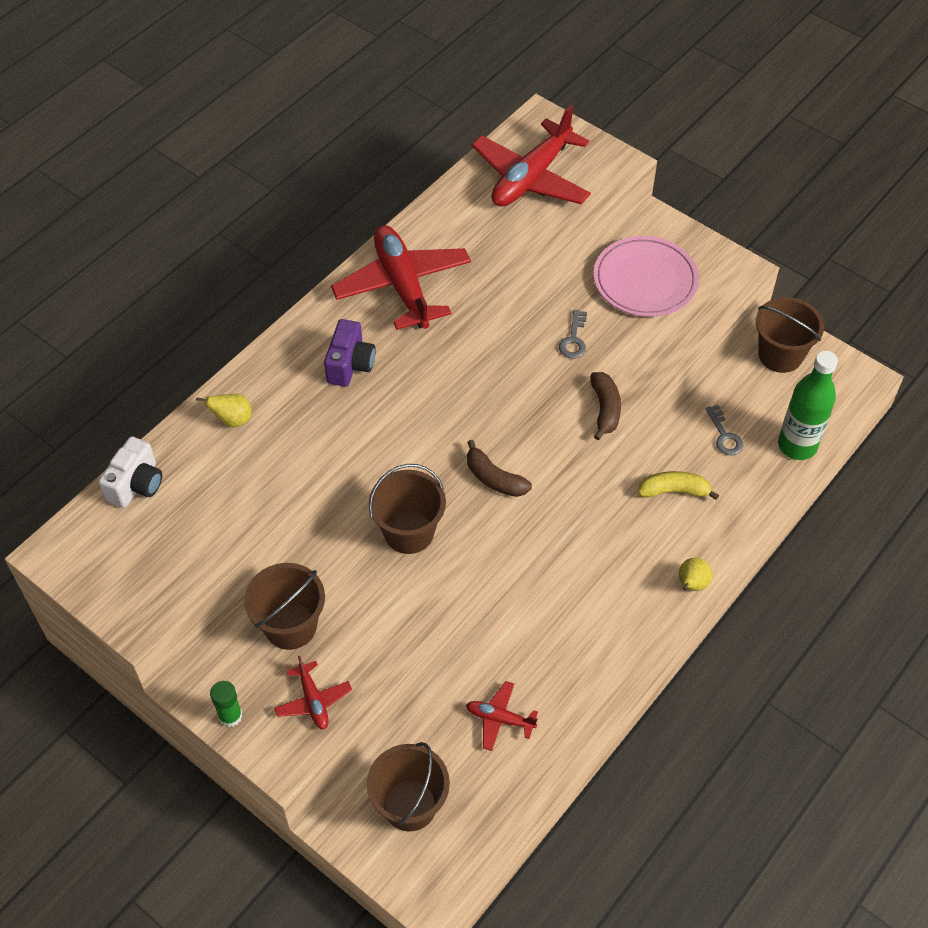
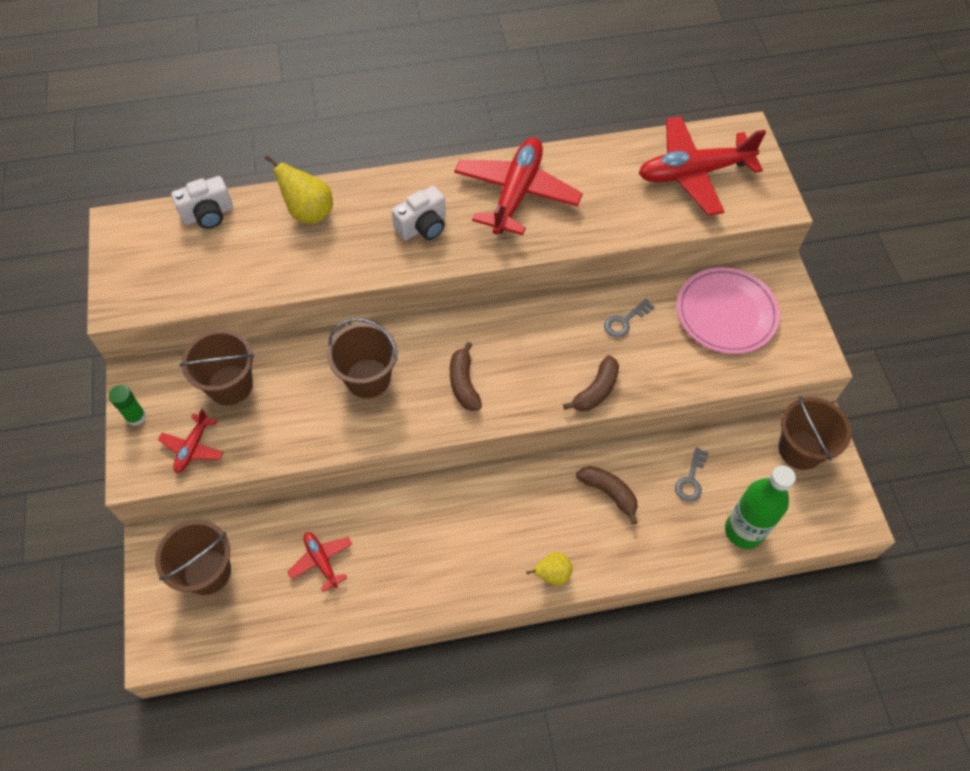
camera: 40 degrees right, 5 degrees up
(233, 420) = (309, 212): yellow pear -> yellow pear, size x1.58
(350, 365) = (423, 227): purple camera -> white camera
(674, 491) = (609, 493): yellow banana -> brown banana

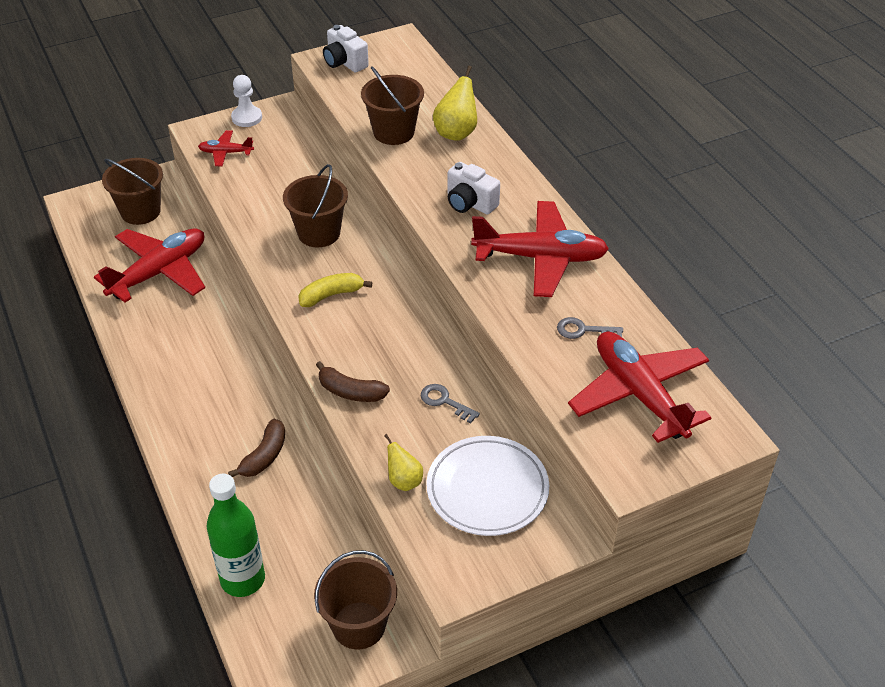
camera: 75 degrees right, 15 degrees down
(136, 417) = (247, 118): green glue stick -> white pawn
(208, 215) = (429, 80): white camera -> white camera (344, 62)
(230, 385) = (289, 157): brown bucket -> brown bucket (393, 132)
(321, 561) = (159, 272): red plane -> red plane, size x2.08
(464, 383) = (331, 295): brown banana -> yellow banana
(552, 574) = (169, 426): yellow pear -> yellow pear (404, 481)
(691, 480) = (295, 523): grey key -> grey key (583, 330)
(726, 313) = (487, 489): pink plate -> white plate

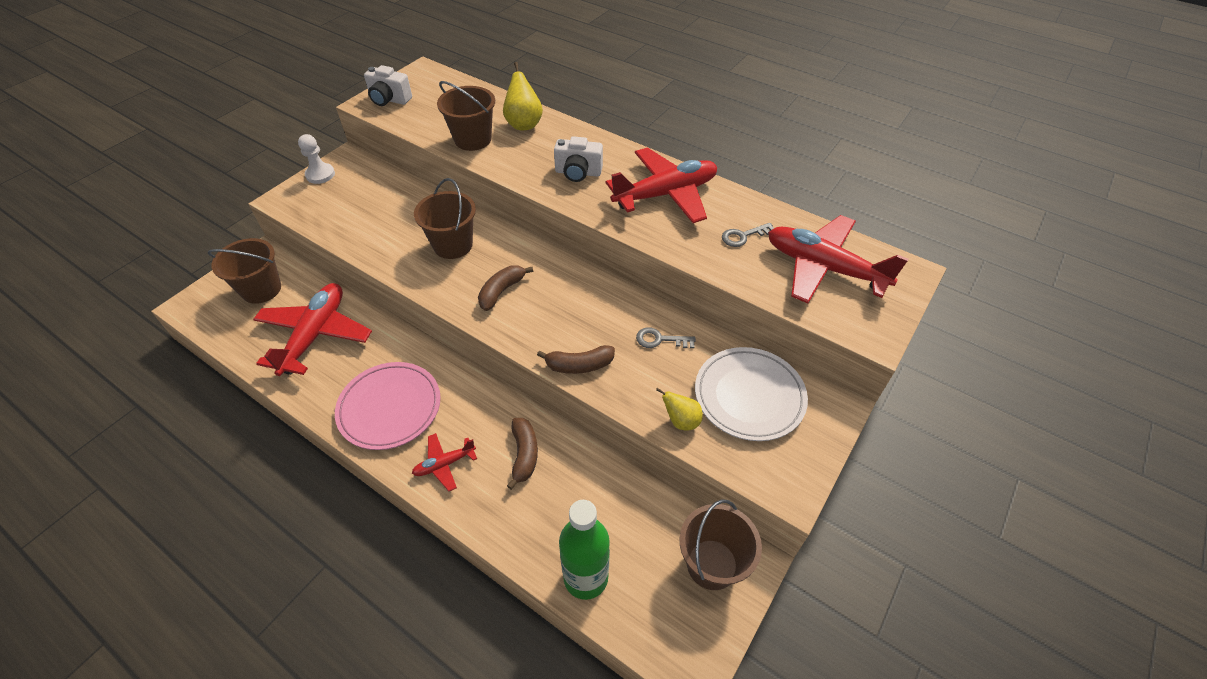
camera: 30 degrees left, 5 degrees up
(179, 364) = (390, 408): none -> pink plate
(226, 153) = (321, 209): red plane -> red plane (444, 464)
(331, 295) = (501, 291): yellow banana -> brown banana

